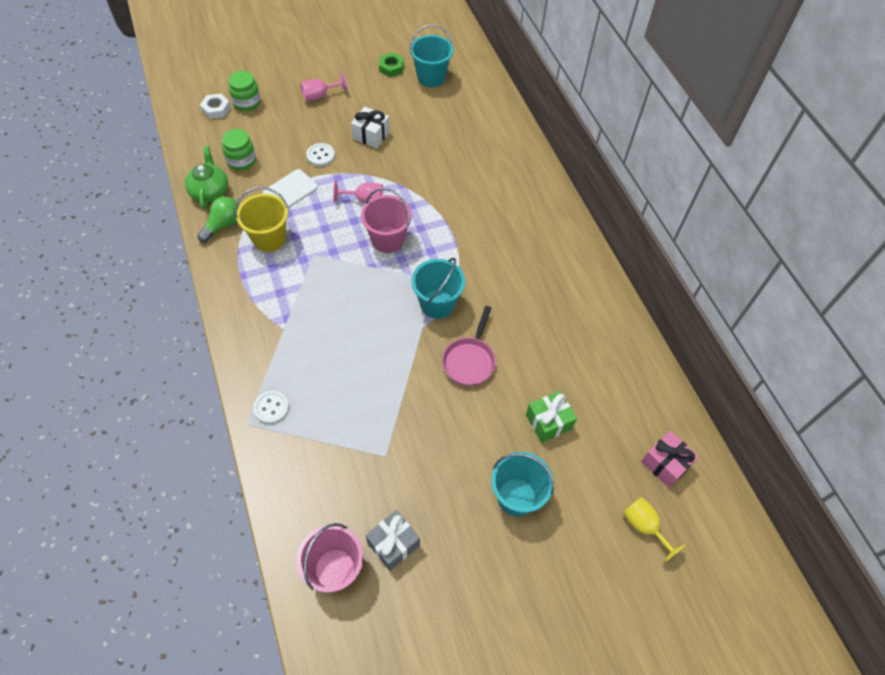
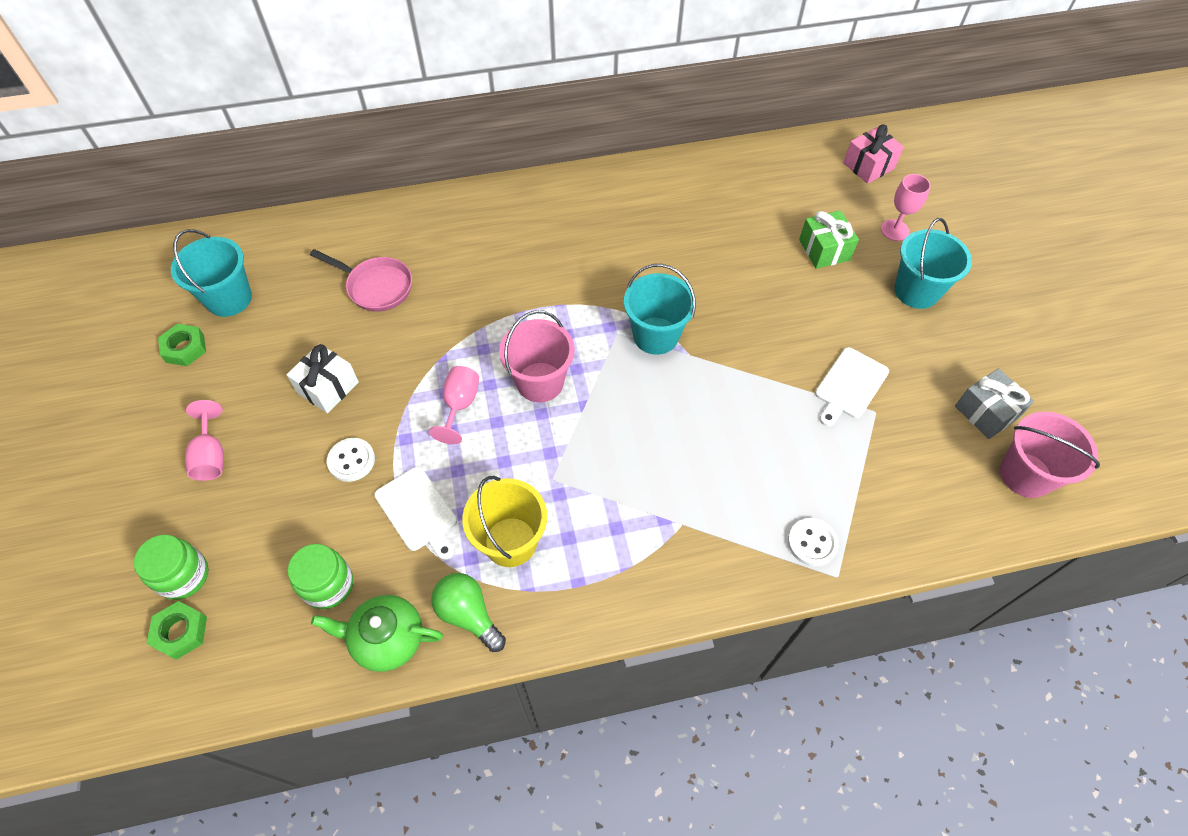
camera: 80 degrees left, 0 degrees up
(216, 109) = (180, 632): white nut -> green nut
(408, 437) = (850, 385): none -> white cutting board
(470, 360) = (742, 311): pink pan -> pink pan (376, 287)
(586, 483) = (894, 230): none -> pink goblet
(644, 526) = (938, 194): yellow goblet -> none

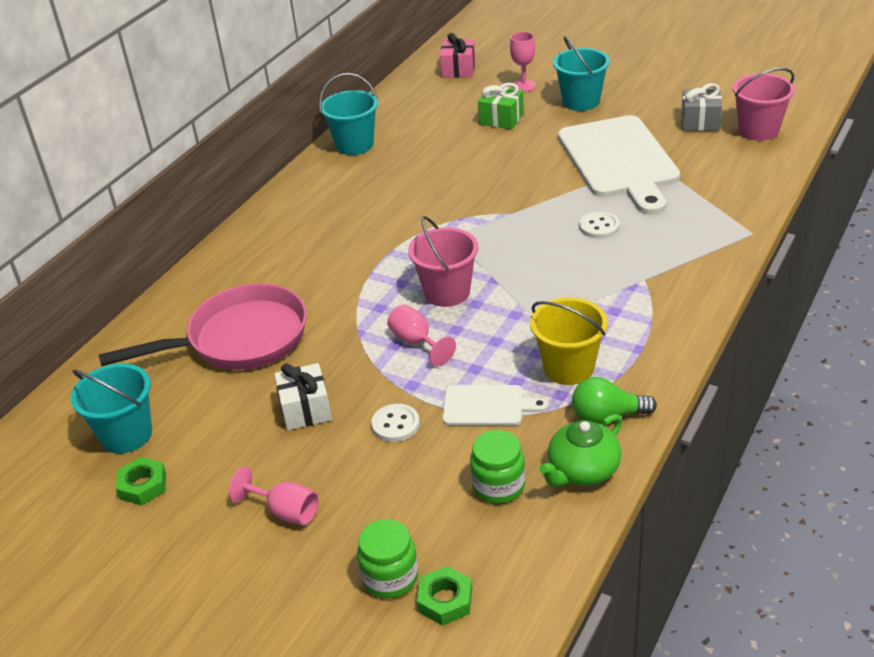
camera: 45 degrees left, 20 degrees down
(376, 287) = (239, 339): pink pan -> pink pan, size x1.72
(655, 335) = (477, 220): turquoise bucket -> turquoise bucket (354, 145)
(812, 543) = (718, 232): white button -> white button (599, 227)
(850, 385) = (619, 161): white cutting board -> white cutting board, size x2.11

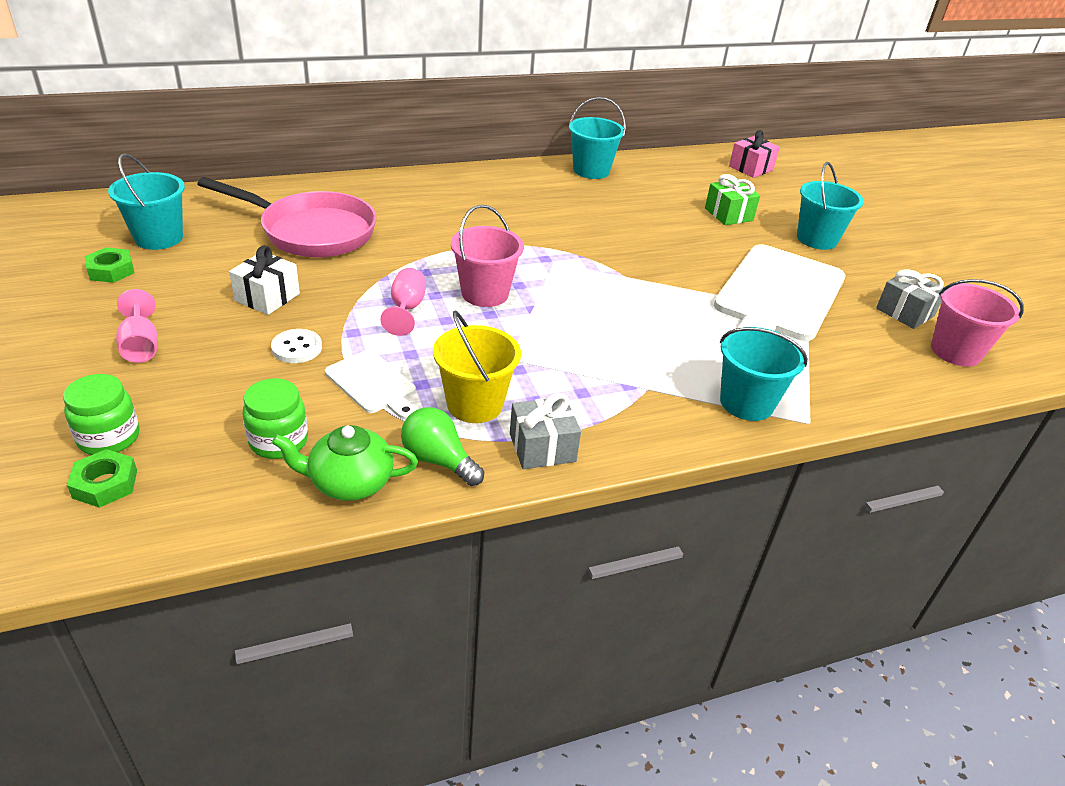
camera: 35 degrees right, 0 degrees up
(523, 86) = (785, 204): pink goblet -> none
(599, 227) = (677, 328): white button -> none
(648, 361) = (542, 447): none -> grey gift
(706, 246) = (746, 403): none -> turquoise bucket

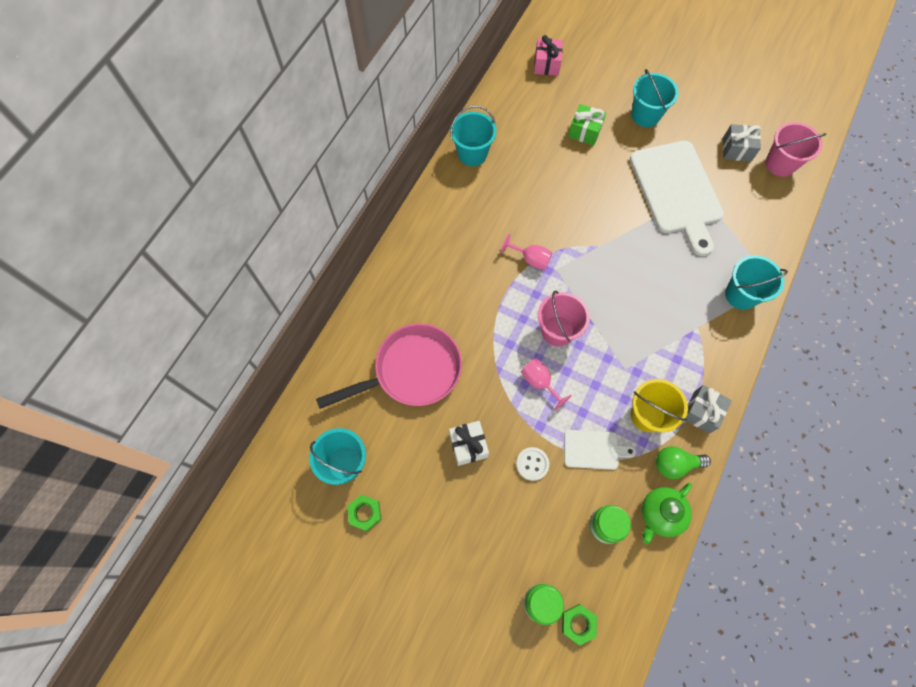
camera: 40 degrees left, 30 degrees up
(141, 346) = (466, 542): pink goblet -> pink goblet (530, 259)

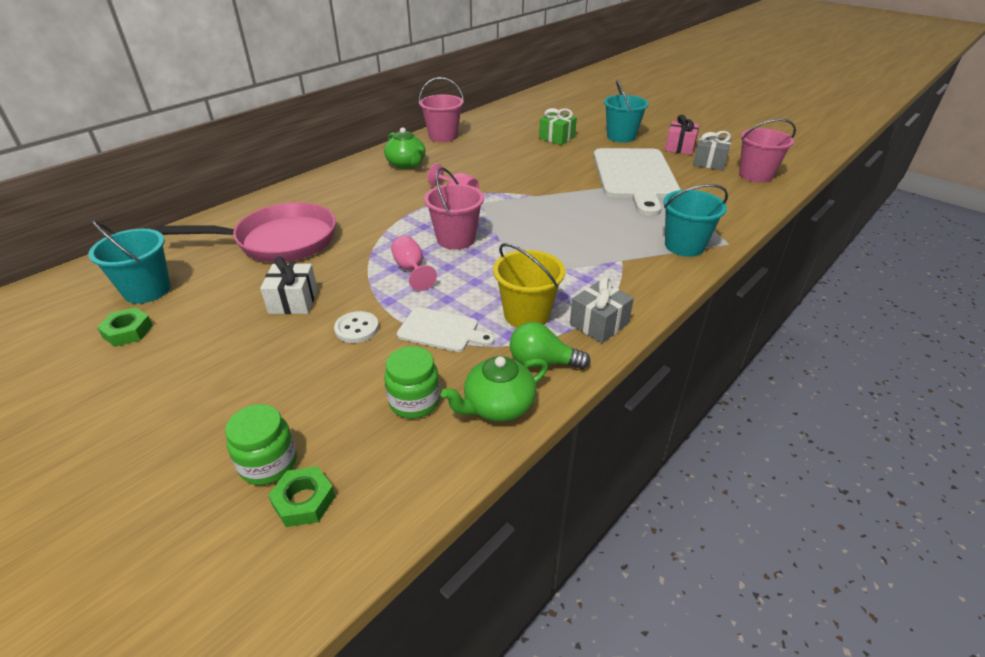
camera: 15 degrees right, 30 degrees down
(461, 217) = (406, 164): none -> green teapot
(472, 154) = (443, 136): turquoise bucket -> pink bucket
(546, 64) = (540, 106): pink gift -> pink gift (679, 147)

